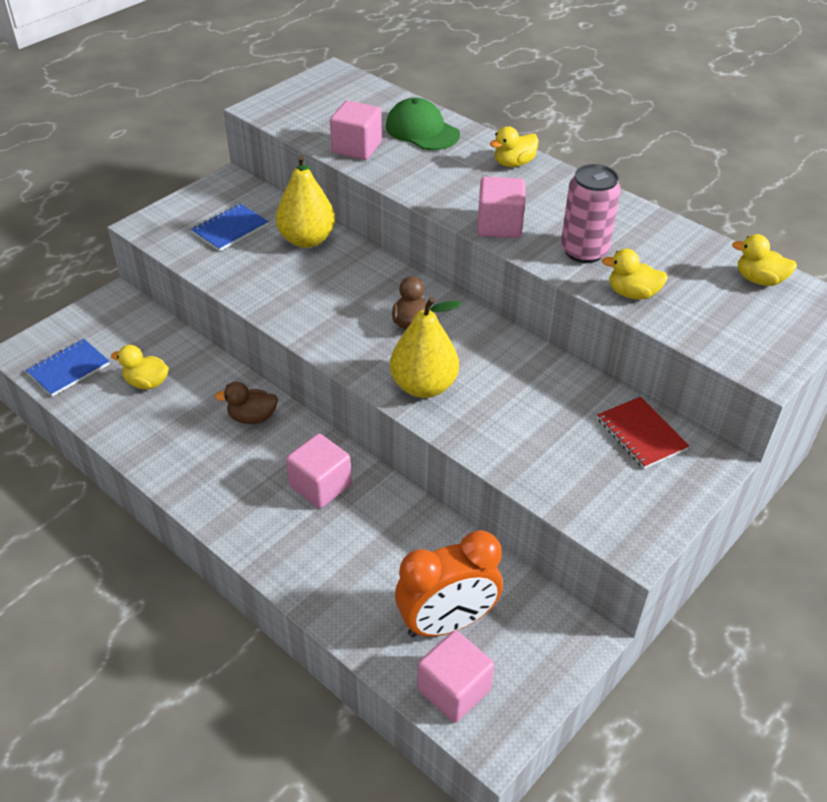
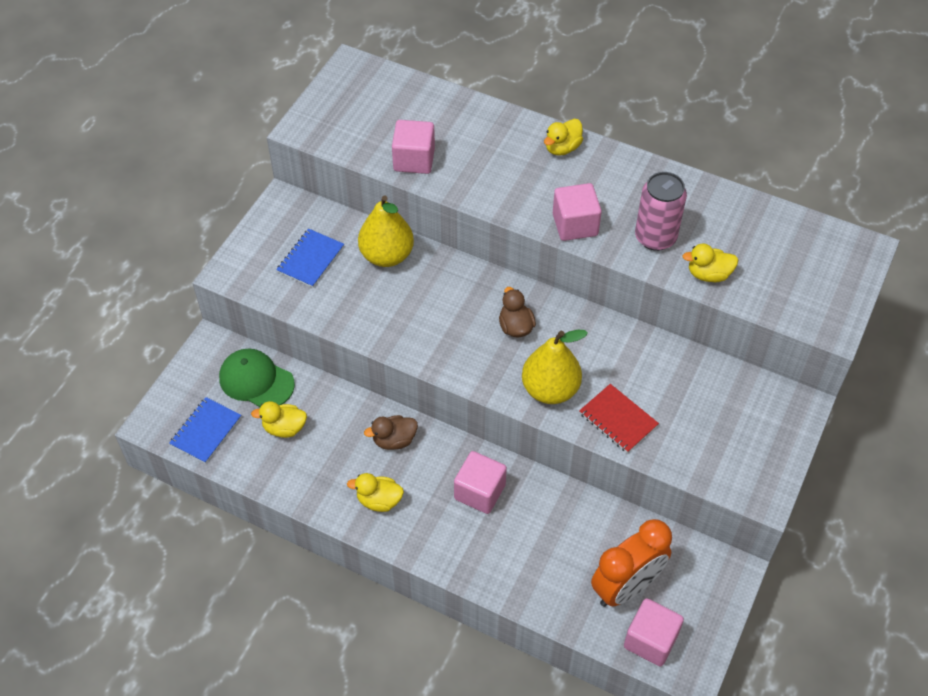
camera: 15 degrees left, 10 degrees up
(422, 130) = (465, 125): green cap -> green cap (256, 380)
(641, 434) = (739, 393): red notebook -> red notebook (618, 419)
(759, 280) = (805, 236): yellow duck -> yellow duck (379, 500)

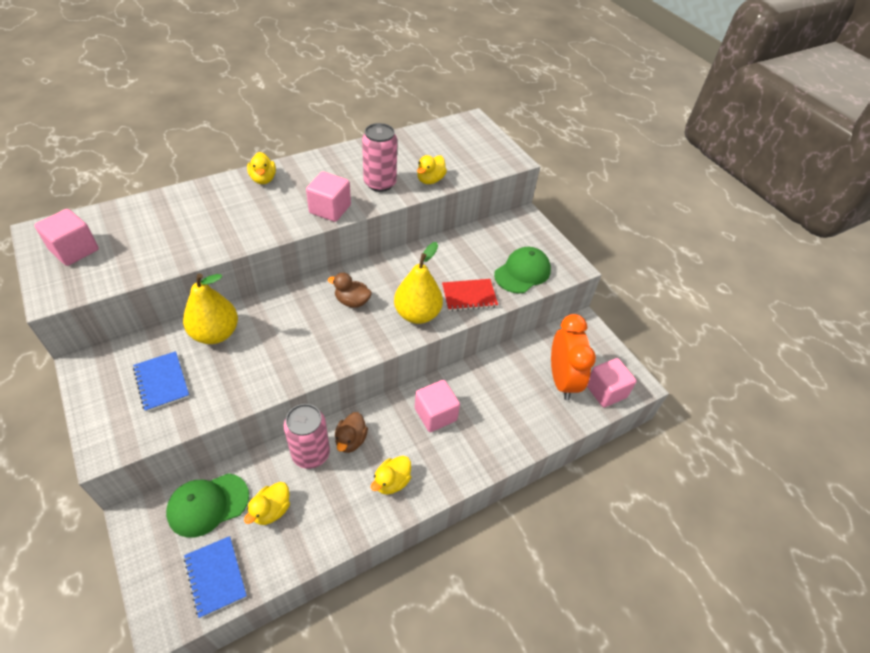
camera: 60 degrees left, 5 degrees down
(356, 419) = (311, 454): none -> pink can
(414, 160) = (175, 250): pink cube -> pink cube (74, 250)
(703, 450) = (522, 272): none -> green cap

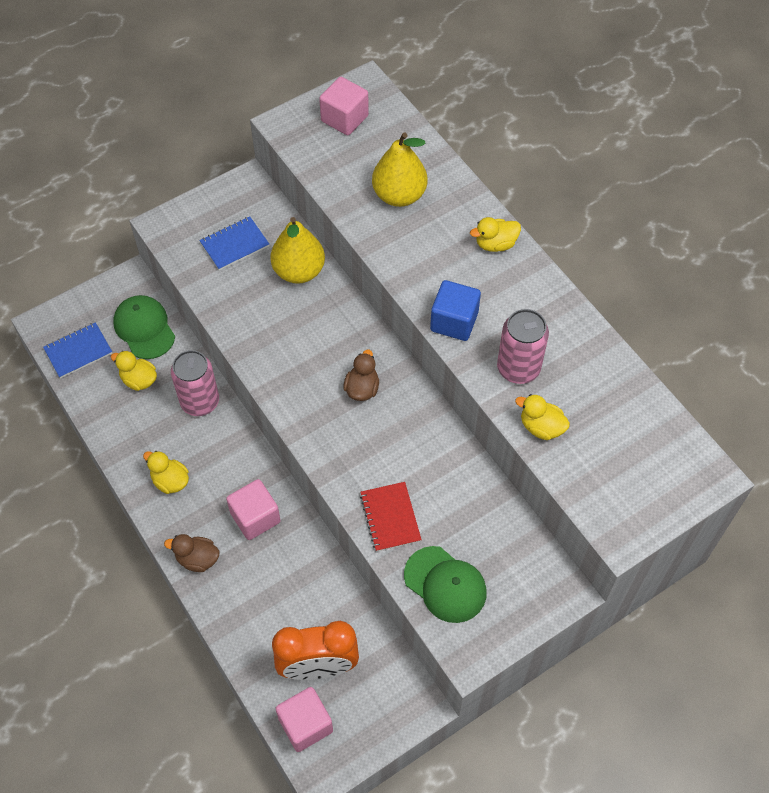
camera: 90 degrees right, 10 degrees up
(330, 209) = (454, 321): pink cube -> blue cube
(351, 440) = (217, 436): brown duck -> brown duck (197, 559)
(417, 314) = (351, 460): yellow pear -> yellow pear (399, 195)

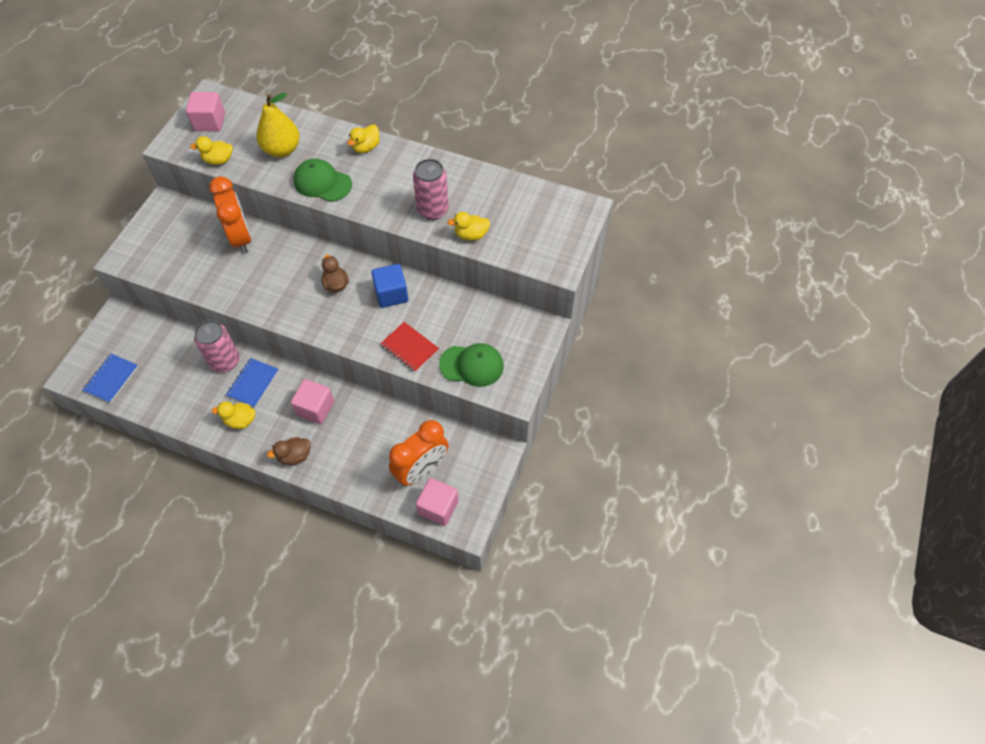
camera: 35 degrees left, 0 degrees up
(139, 380) = (171, 372): yellow duck -> yellow duck (218, 160)
(144, 328) = (150, 338): green cap -> green cap (322, 183)
(234, 244) = (183, 244): blue notebook -> blue notebook (253, 383)
(299, 271) = (241, 238): yellow pear -> orange clock
(454, 321) = (373, 204): blue cube -> blue cube (391, 294)

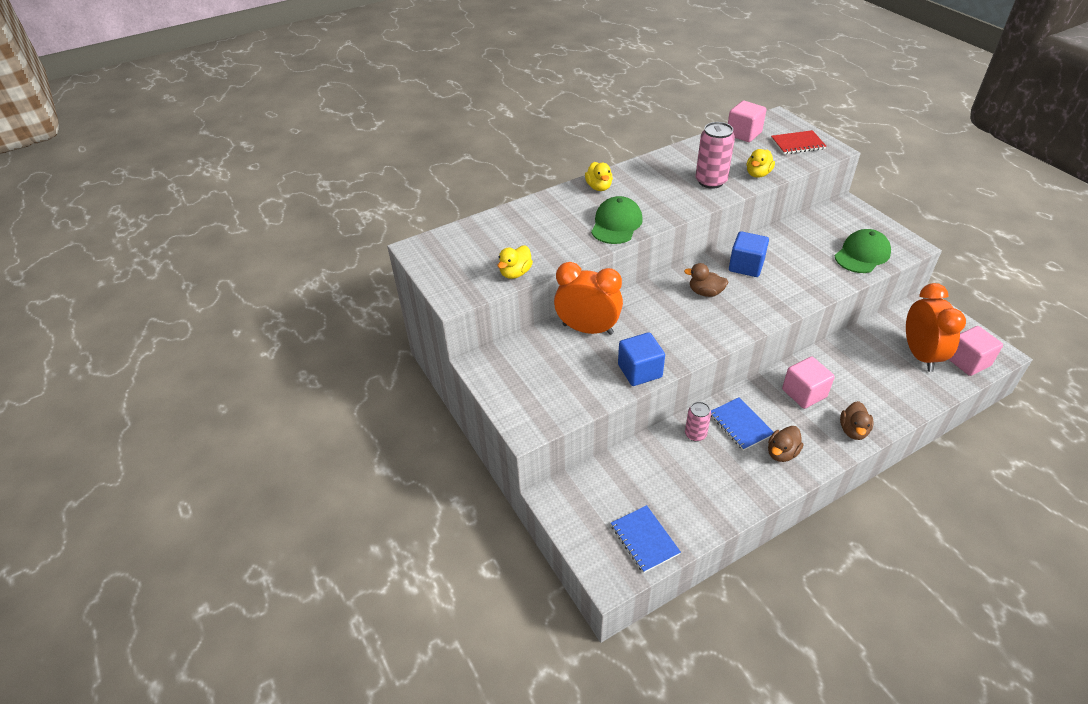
camera: 50 degrees left, 15 degrees down
(210, 122) = (455, 260): pink cube -> pink cube (743, 134)
(216, 289) = (639, 371): none -> blue cube
(225, 361) = (695, 434): pink can -> pink can, size x0.60
(240, 420) = (782, 453): yellow duck -> brown duck
(282, 150) = (547, 231): yellow pear -> none
(322, 183) = (616, 224): green cap -> green cap turned 135 degrees clockwise
(410, 348) = (817, 279): red notebook -> red notebook (797, 144)

